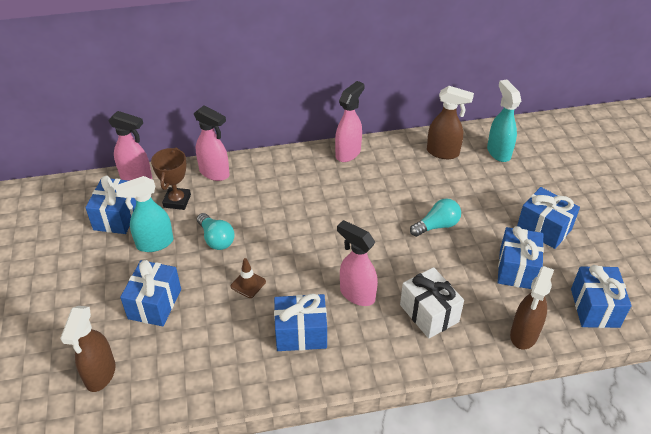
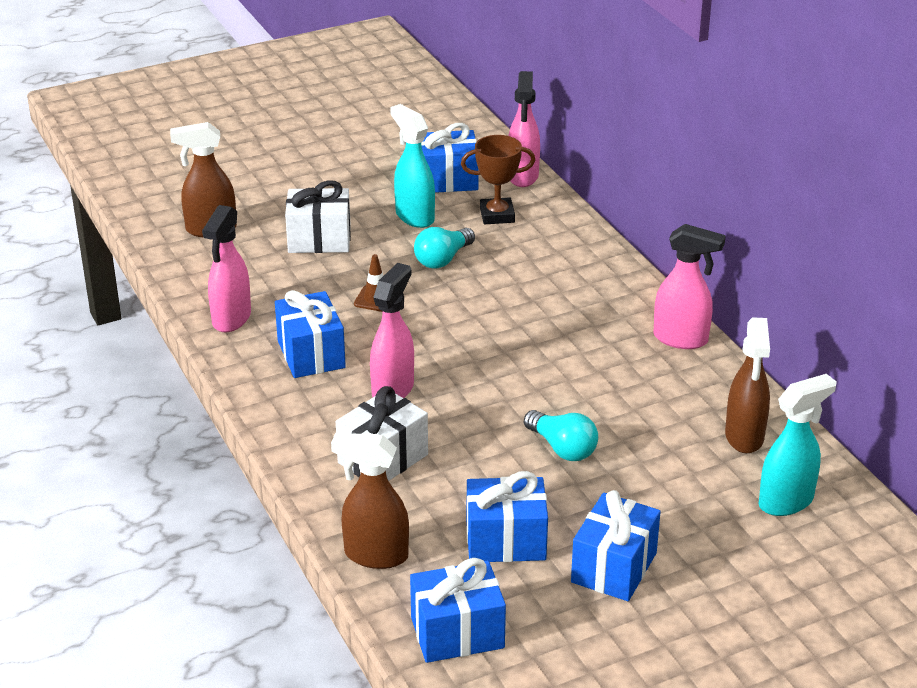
camera: 75 degrees right, 10 degrees down
(155, 304) = (319, 240): blue gift -> white gift
(215, 173) = (566, 232): pink spray bottle -> pink spray bottle (231, 319)

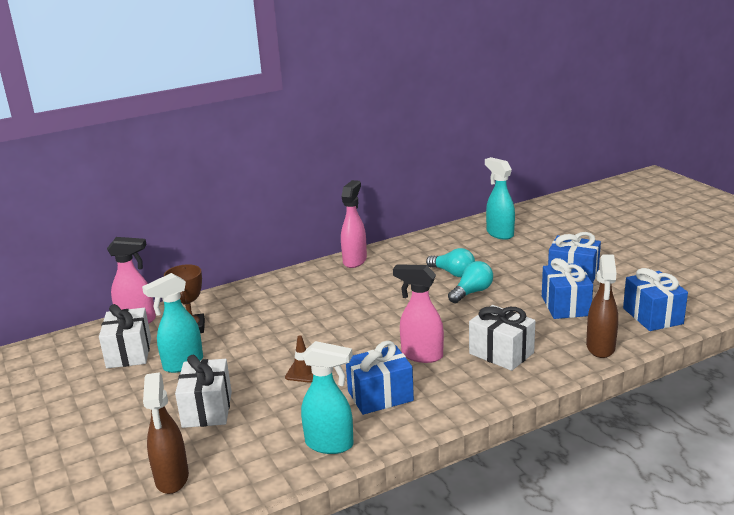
camera: 90 degrees left, 10 degrees down
(231, 319) = (330, 444): pink spray bottle -> turquoise spray bottle
(443, 259) = (250, 347): turquoise light bulb -> turquoise light bulb (453, 273)
(447, 180) = (129, 353): blue gift -> white gift
(744, 437) = (448, 243): brown spray bottle -> none

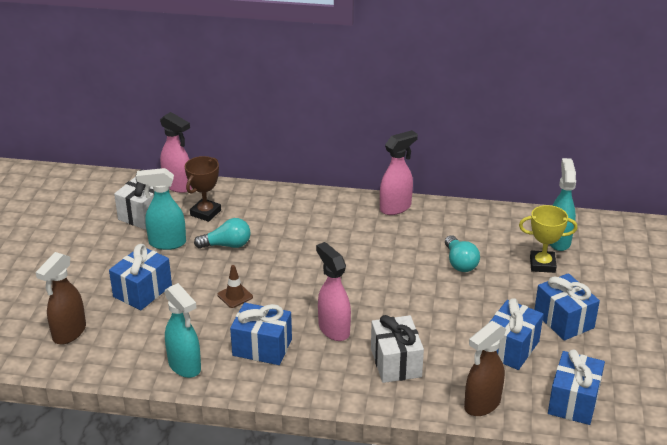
camera: 35 degrees right, 10 degrees up
(207, 409) = (142, 291): white gift -> blue gift
(472, 292) = (449, 291): turquoise light bulb -> turquoise light bulb (227, 245)
(510, 251) = (542, 264): none -> yellow trophy

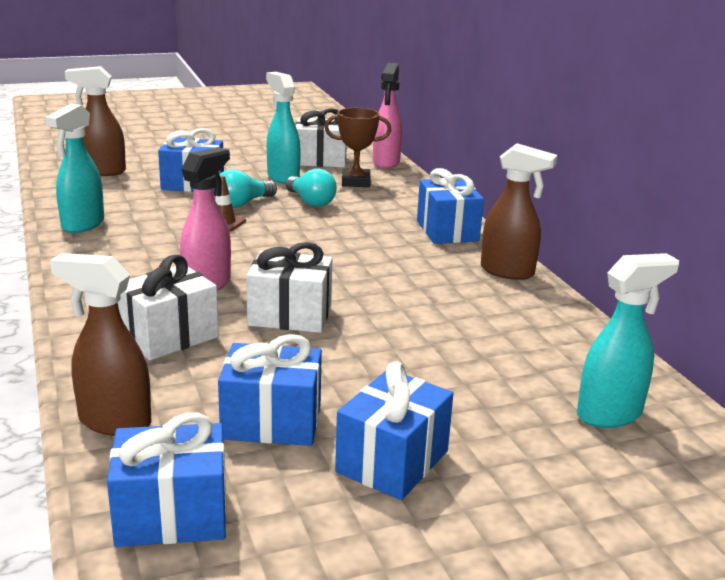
camera: 60 degrees right, 10 degrees down
(262, 347) = (141, 253): blue gift -> blue gift (447, 231)
(396, 207) = (508, 272): pink spray bottle -> brown spray bottle
(398, 308) = (290, 315): none -> white gift
(460, 263) = (441, 339): turquoise light bulb -> turquoise light bulb (243, 203)
(542, 264) = (522, 411): yellow trophy -> none

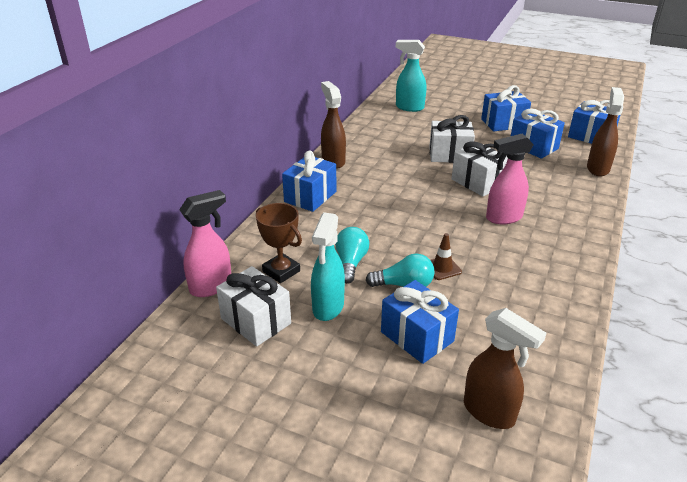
camera: 135 degrees left, 10 degrees up
(82, 225) = (555, 315): turquoise spray bottle -> none
(113, 422) = (598, 168): brown spray bottle -> brown spray bottle turned 135 degrees counterclockwise
(169, 336) = (549, 195): white gift -> white gift (449, 155)

